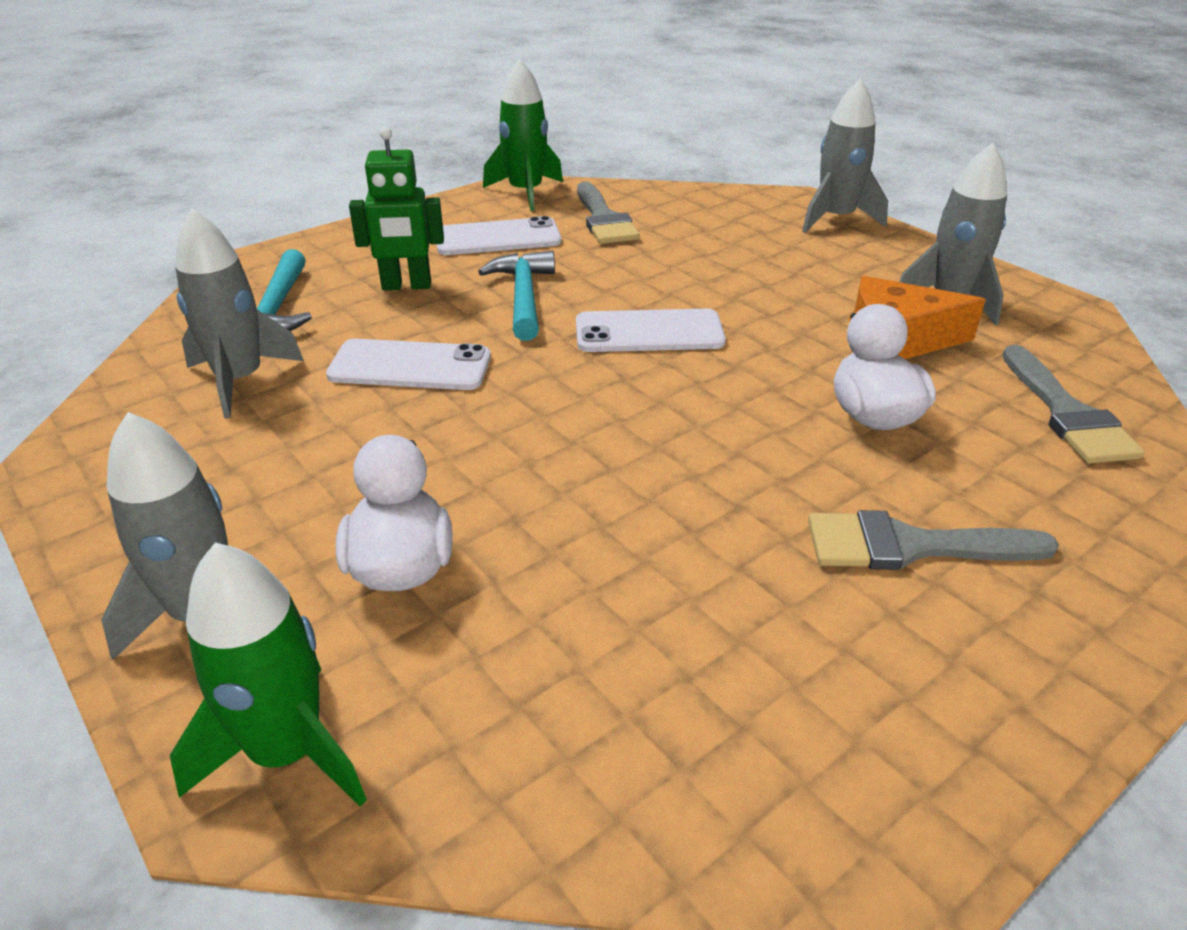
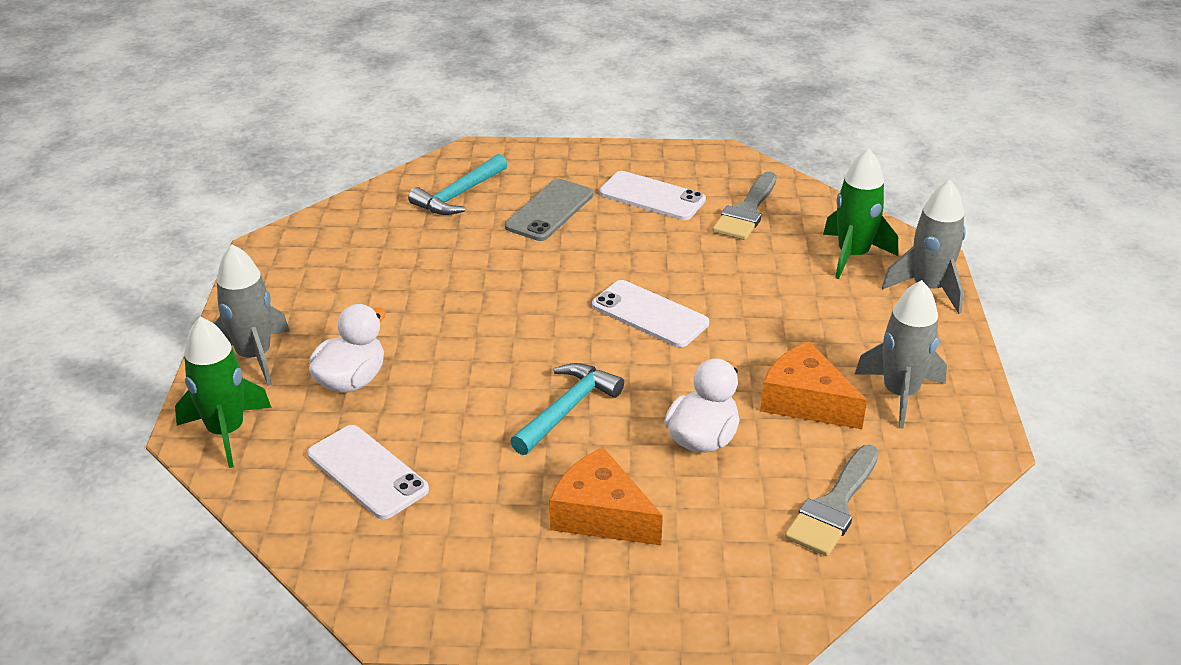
camera: 40 degrees right, 0 degrees up
(240, 380) = (392, 236): grey rocket -> none
(406, 286) = (549, 210): green robot -> grey phone
(410, 366) = (485, 269): white phone -> white phone (367, 472)
(523, 297) = (608, 251): turquoise hammer -> turquoise hammer (567, 409)
(526, 193) = (723, 164): green rocket -> green rocket (853, 255)
(910, 546) = (601, 515): grey brush -> orange cheese

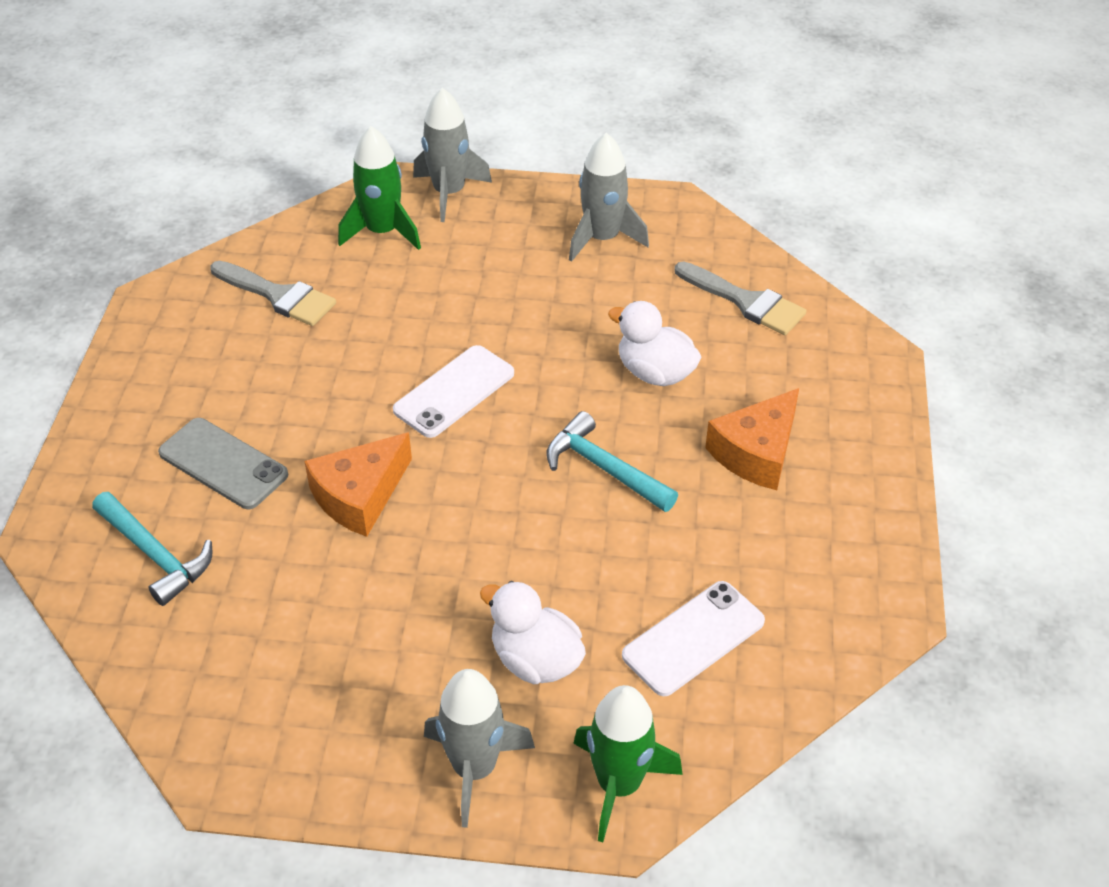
camera: 85 degrees left, 10 degrees up
(652, 197) = (222, 369): white phone -> none
(805, 401) = (607, 298): orange cheese -> orange cheese (359, 496)

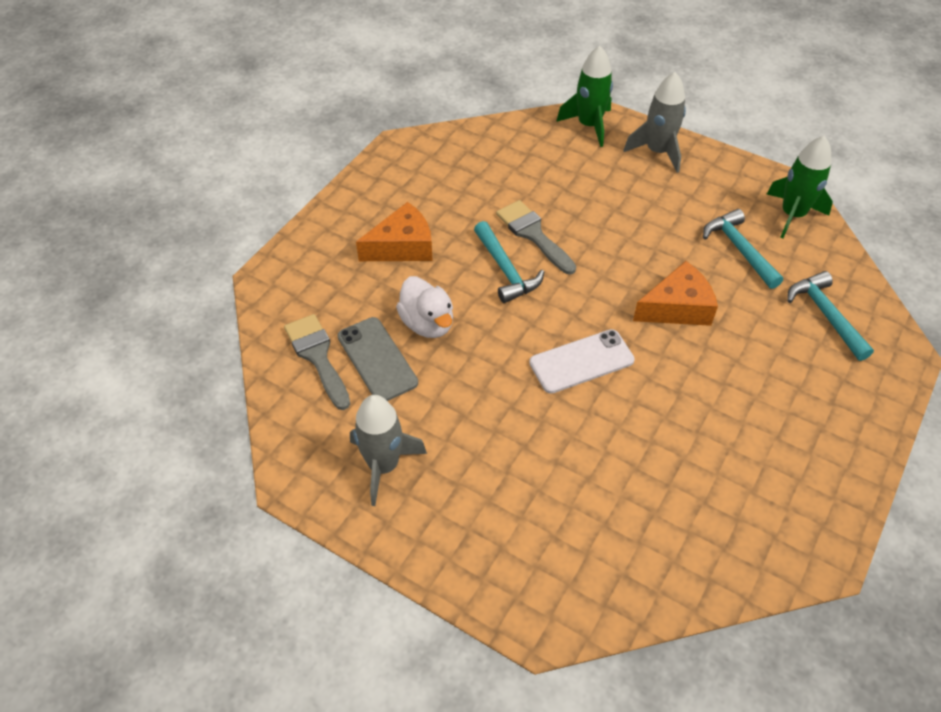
camera: 155 degrees left, 5 degrees up
(223, 464) = (771, 364): grey phone -> grey phone (377, 359)
(279, 296) = (700, 514): grey brush -> grey brush (533, 234)
(292, 616) = (739, 249): none -> turquoise hammer
(382, 231) = (579, 559): green rocket -> green rocket (792, 215)
(449, 193) = (493, 587): grey rocket -> none
(535, 660) = (604, 184): white duck -> none
(693, 638) = (513, 167): white phone -> none

